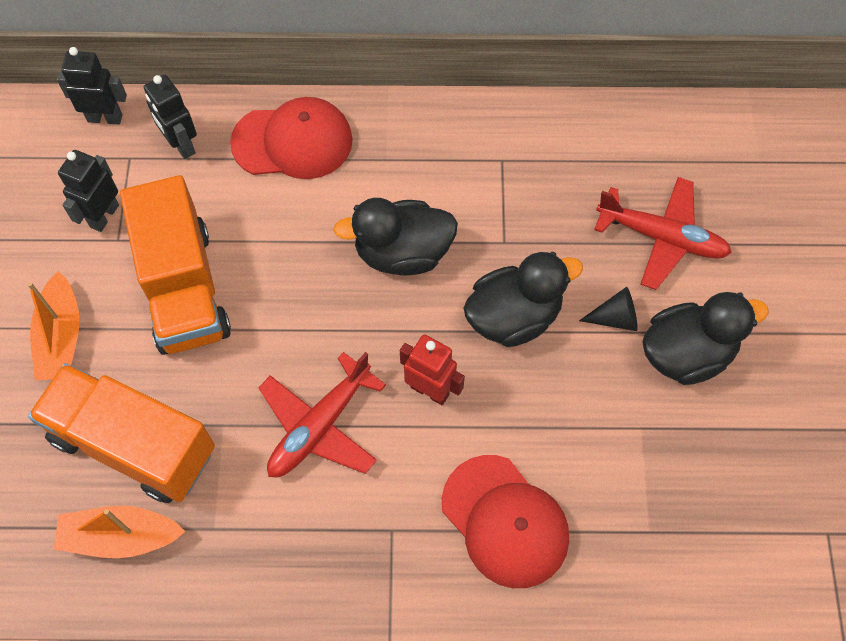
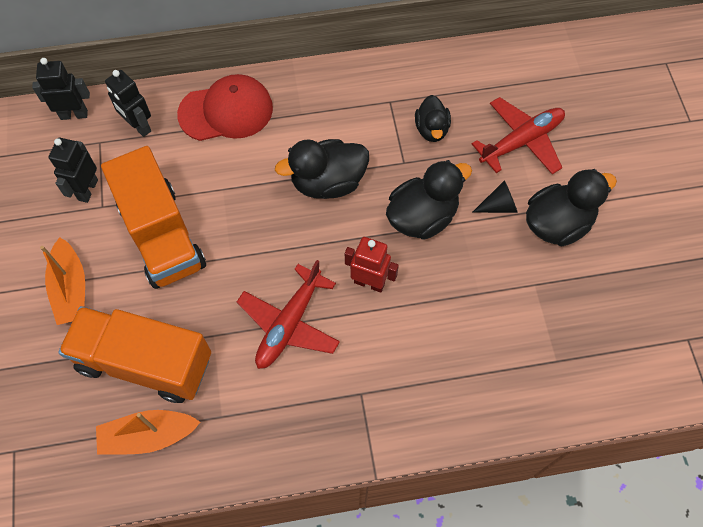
camera: 10 degrees left, 0 degrees up
(505, 521) = (446, 372): red cap -> none
(548, 204) = (431, 129): none -> black duck
(662, 238) = (521, 141): red plane -> red plane turned 45 degrees counterclockwise

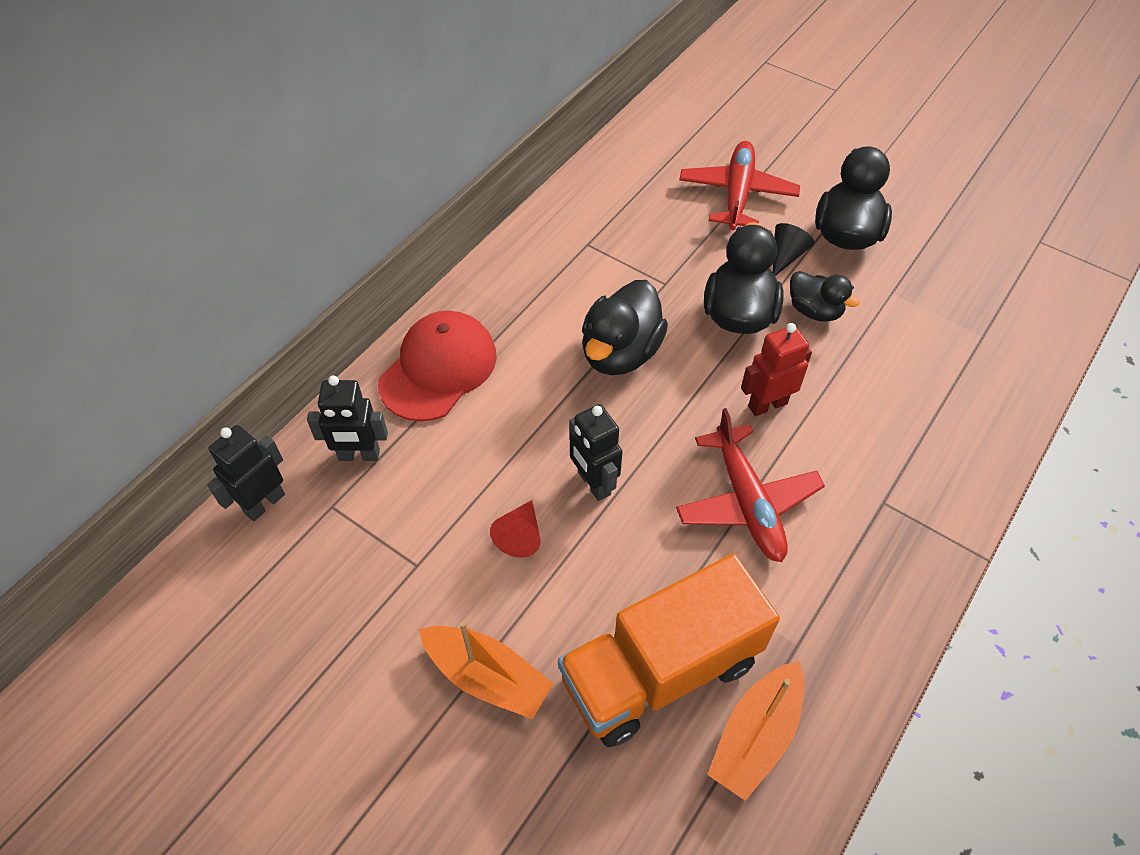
camera: 45 degrees left, 10 degrees down
(87, 190) = (378, 563): black robot -> black robot (593, 483)
(162, 235) = (520, 535): orange truck -> red cone
(431, 129) = (653, 239): black duck -> black duck (814, 310)

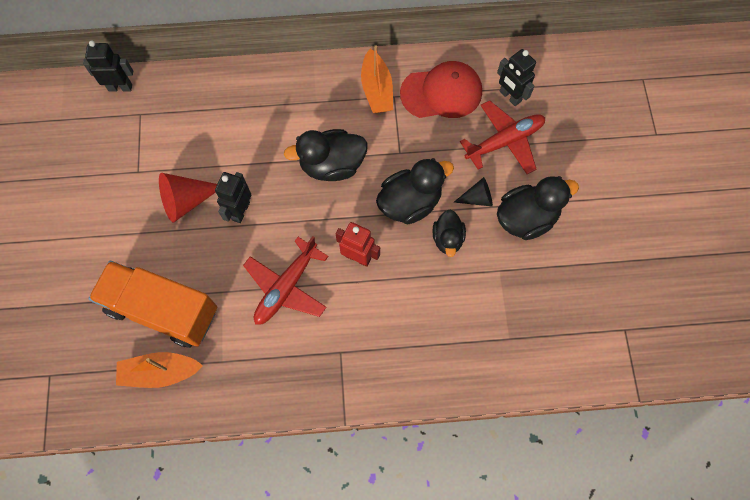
camera: 50 degrees right, 15 degrees up
(359, 455) = (175, 102): black robot -> black robot (510, 96)
(438, 369) = (251, 94): red cap -> red cap (441, 92)
(487, 677) = (106, 241): orange boat -> orange boat (376, 89)
(520, 535) = (186, 201): red cone -> red cone, size x1.64

